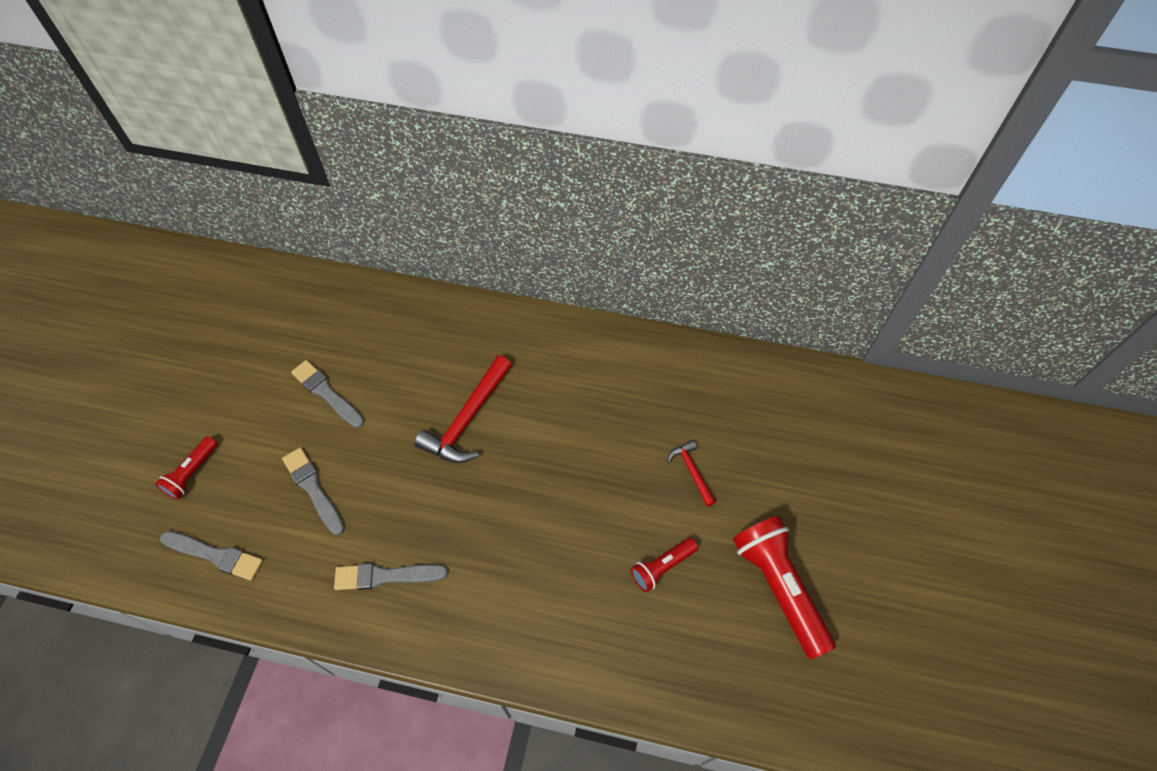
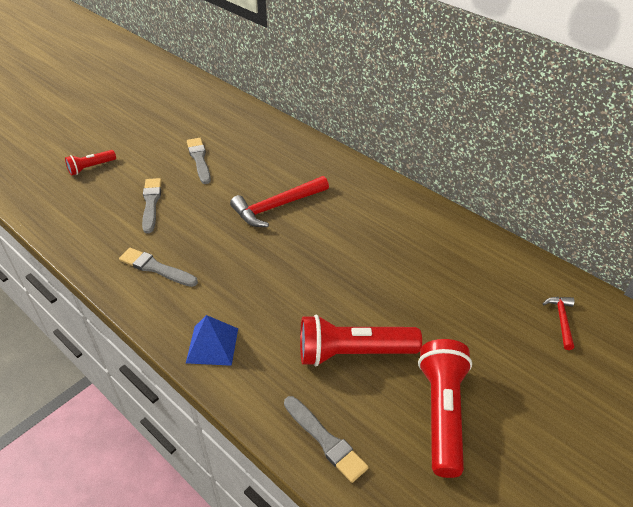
camera: 30 degrees right, 15 degrees down
(215, 555) = (68, 212): grey brush -> grey brush (325, 440)
(517, 639) = (212, 345): none -> blue pyramid
(662, 567) = (353, 353): red flashlight -> red flashlight, size x1.87
(692, 471) = (421, 304): red hammer -> red hammer (561, 320)

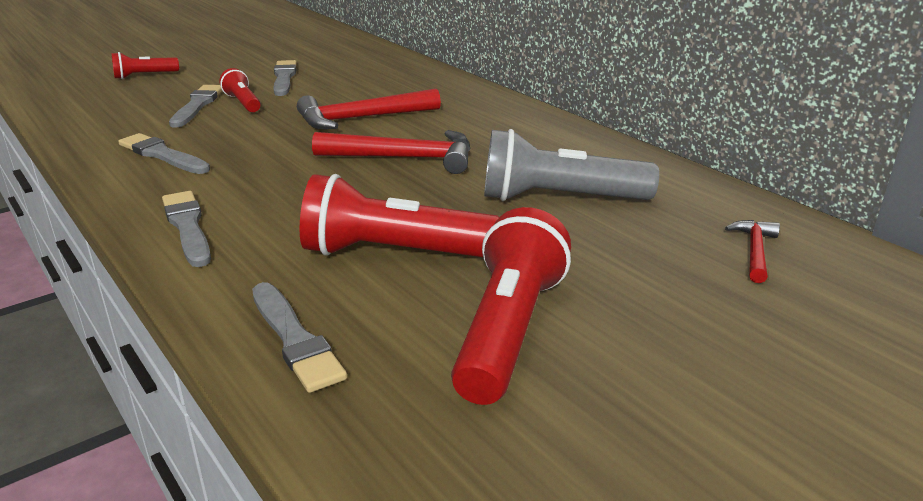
camera: 10 degrees right, 15 degrees down
(183, 196) = (242, 103): none -> red flashlight
(212, 345) = (188, 227): blue pyramid -> grey brush
(323, 251) = (404, 158): none -> red hammer
(436, 283) = (559, 199): none -> grey flashlight

